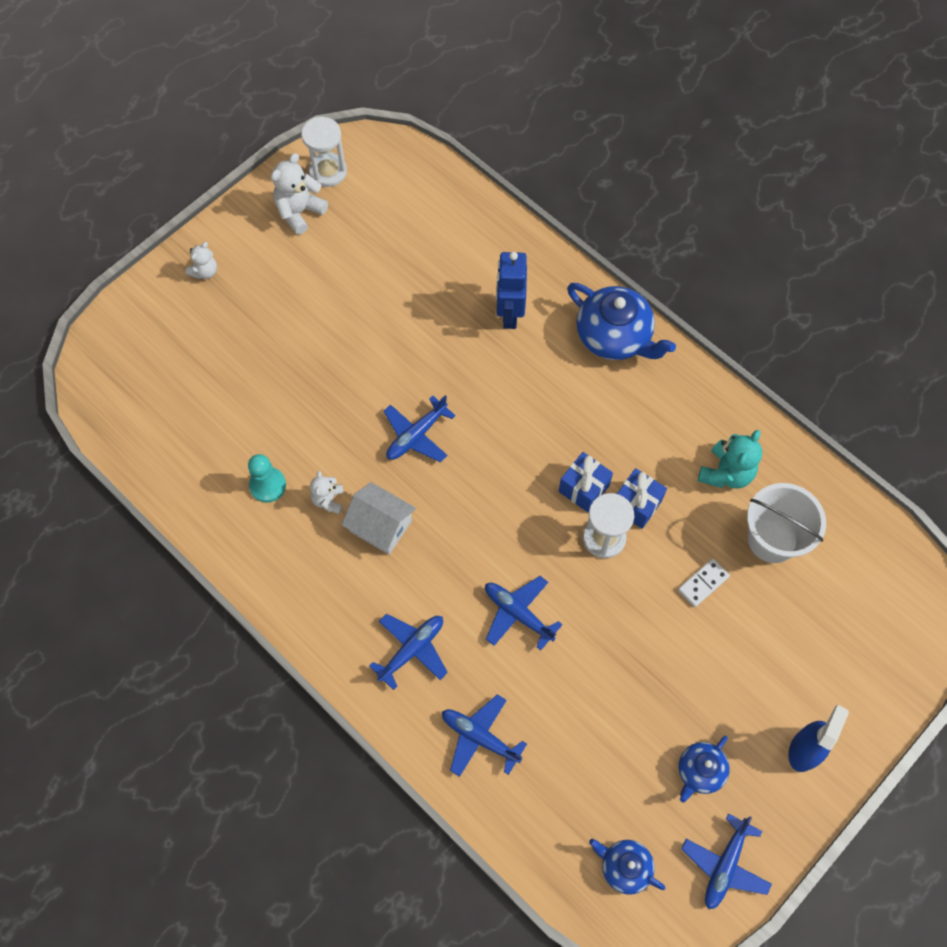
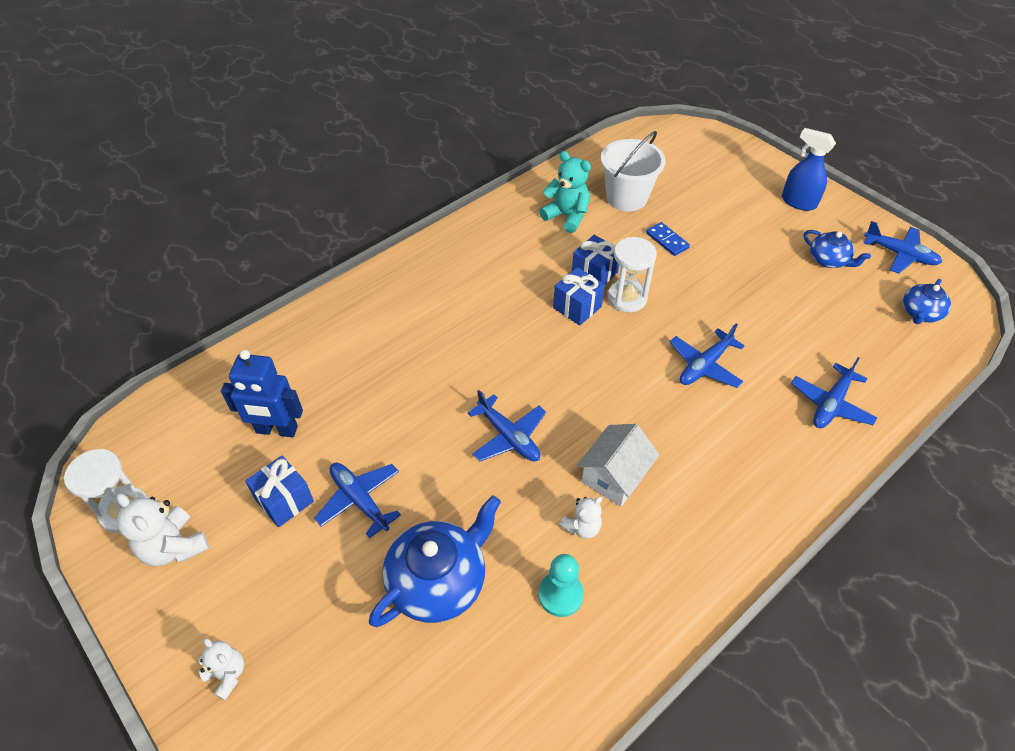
camera: 85 degrees left, 15 degrees down
(328, 500) = (582, 527): white teddy bear -> white teddy bear turned 45 degrees counterclockwise
(342, 275) = (284, 500): none -> blue gift
(412, 650) = (751, 454): blue plane -> blue plane (360, 500)
(509, 314) = (377, 347): blue robot -> blue robot (276, 430)
(614, 336) = (421, 271): blue teapot -> blue teapot (439, 581)
(703, 583) = (667, 240): white domino -> blue domino

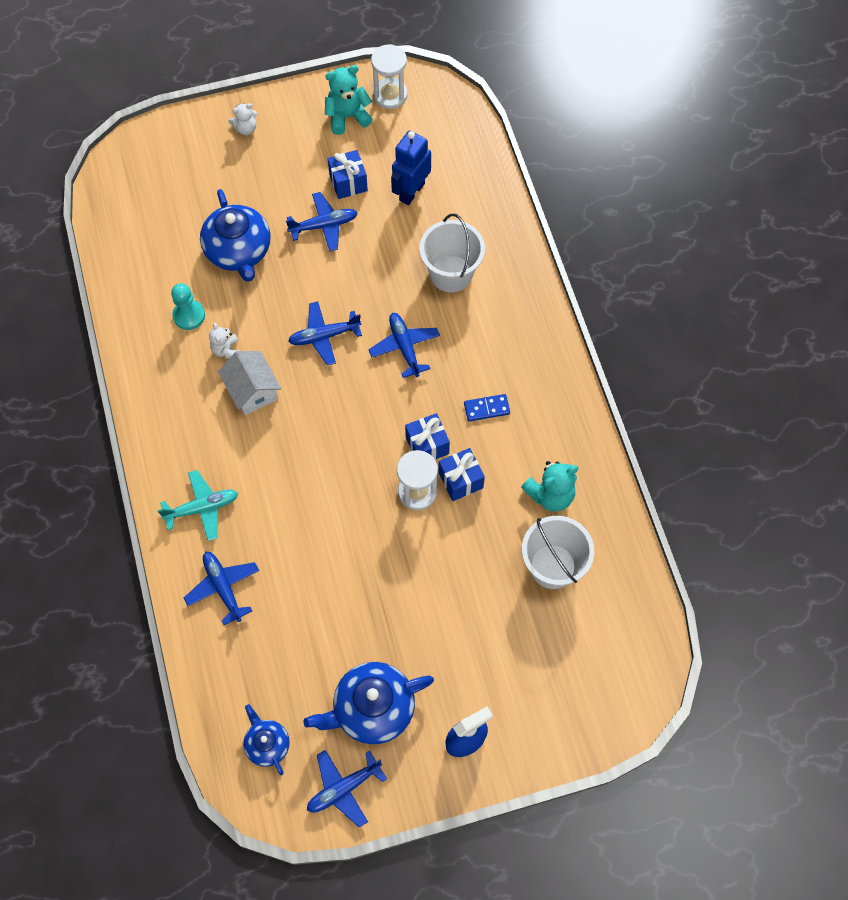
camera: 115 degrees right, 15 degrees up
(174, 547) = (347, 117): white teddy bear -> turquoise teddy bear
(374, 356) = (451, 274): none -> white bucket
(667, 240) = (472, 569): blue domino -> blue domino (486, 408)
(704, 365) = (312, 512): blue plane -> blue plane (404, 347)
(773, 460) = (202, 508): none -> turquoise plane
(828, 260) = (372, 708): blue teapot -> blue teapot, size x1.78

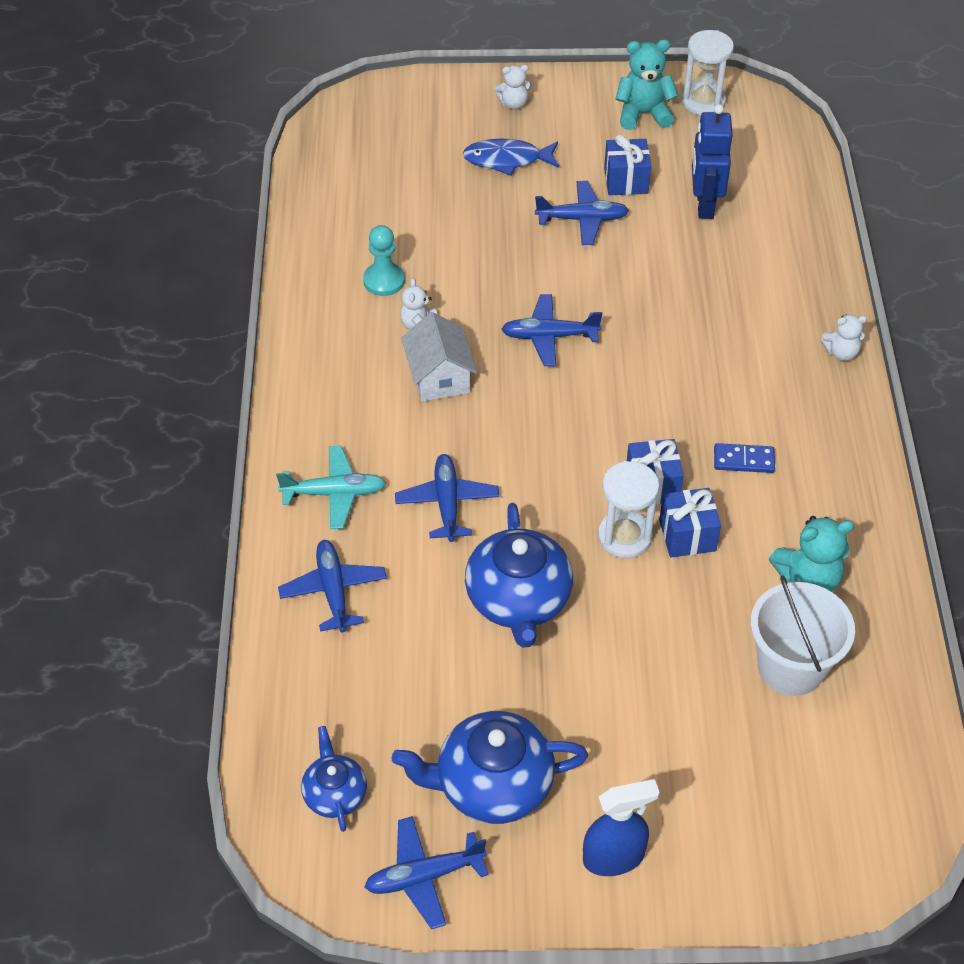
camera: 15 degrees right, 15 degrees down
(238, 251) = (467, 226): blue teapot -> blue teapot (518, 600)
(254, 183) = (507, 160): none -> blue fish
(404, 347) = (651, 369): blue plane -> blue plane (447, 503)
(411, 192) = (704, 205): blue robot -> blue robot turned 45 degrees counterclockwise
(451, 274) = (733, 301): white bucket -> none
(537, 300) = (841, 352): none -> white teddy bear

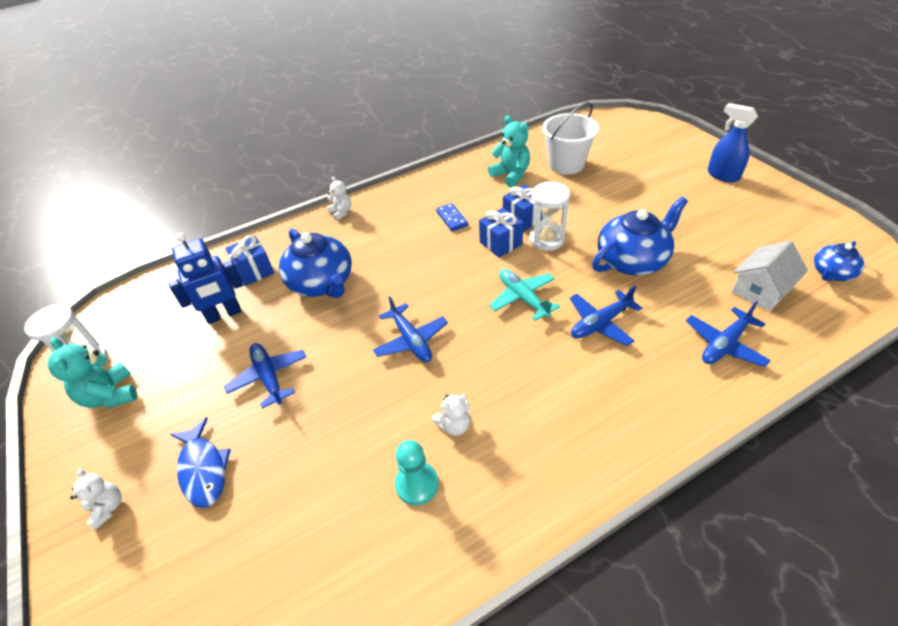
camera: 115 degrees left, 5 degrees down
(334, 493) = (655, 388): turquoise plane -> turquoise plane (523, 298)
(424, 876) = (817, 222): blue plane -> none
(439, 377) = (497, 384): white house -> white house (760, 290)
(492, 784) = (744, 222): blue teapot -> blue teapot (322, 283)
(626, 181) = (209, 370): blue gift -> blue gift (254, 271)

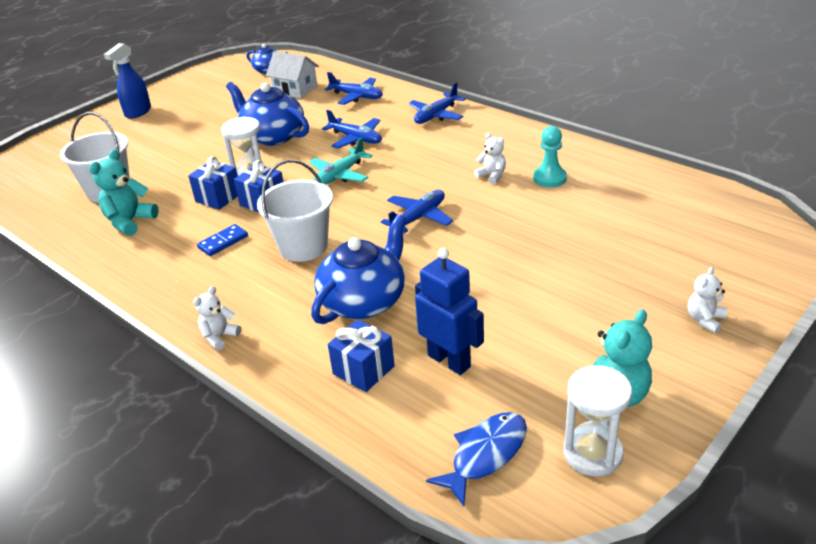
camera: 110 degrees left, 10 degrees down
(203, 469) = (625, 281): blue fish -> blue fish (485, 455)
(269, 377) = (511, 285): blue plane -> blue plane (436, 115)
(416, 260) = (303, 247): none -> white bucket

